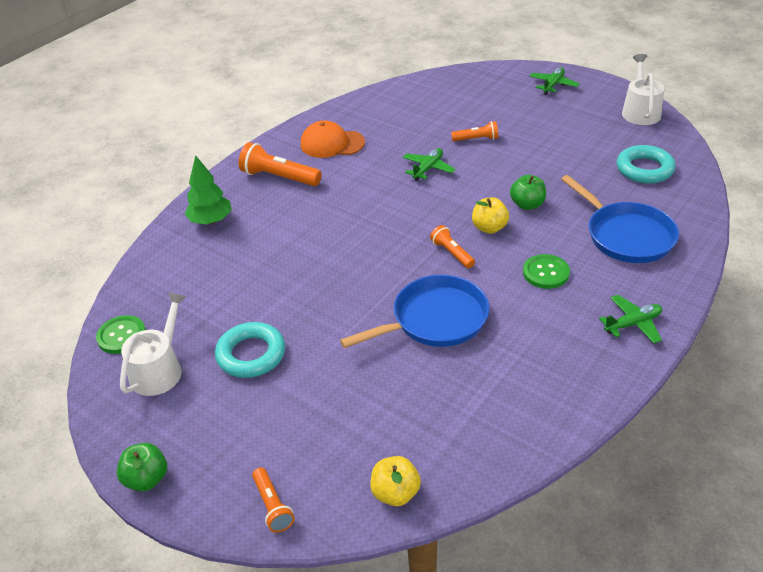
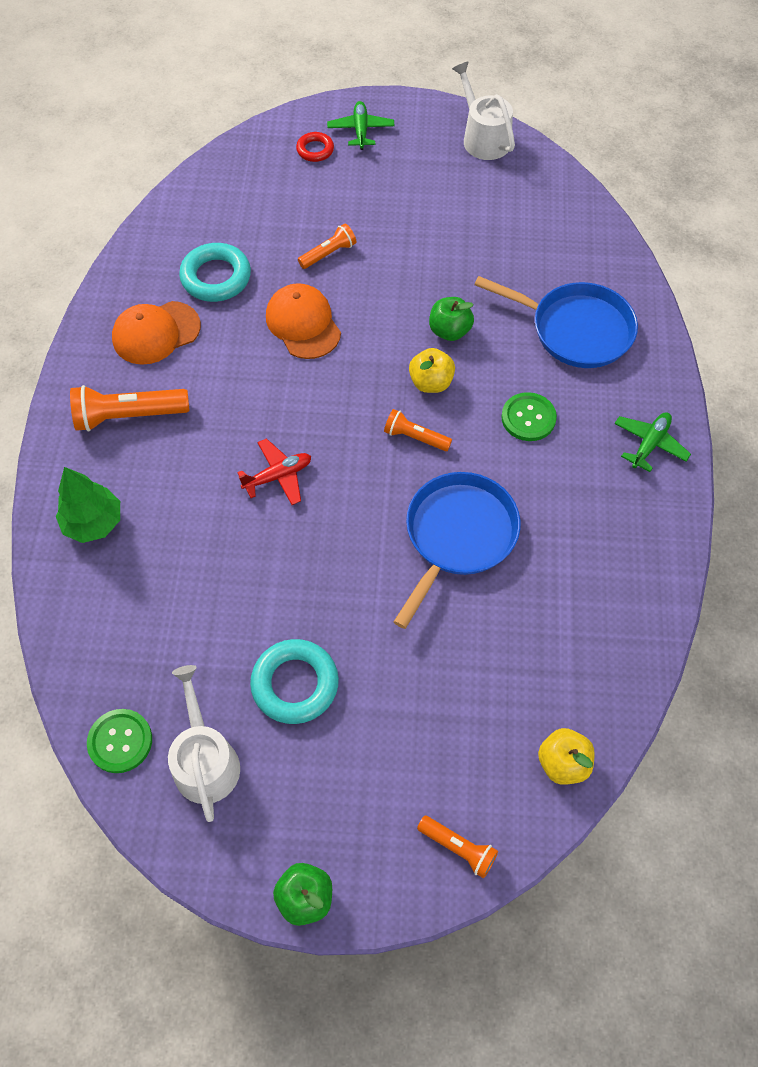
camera: 35 degrees left, 20 degrees up
(341, 240) = (278, 476): none -> red plane
(428, 168) = (303, 324): green plane -> orange cap
(513, 86) = (315, 150): none -> red ring
(644, 169) = (538, 226): turquoise ring -> turquoise ring (216, 277)

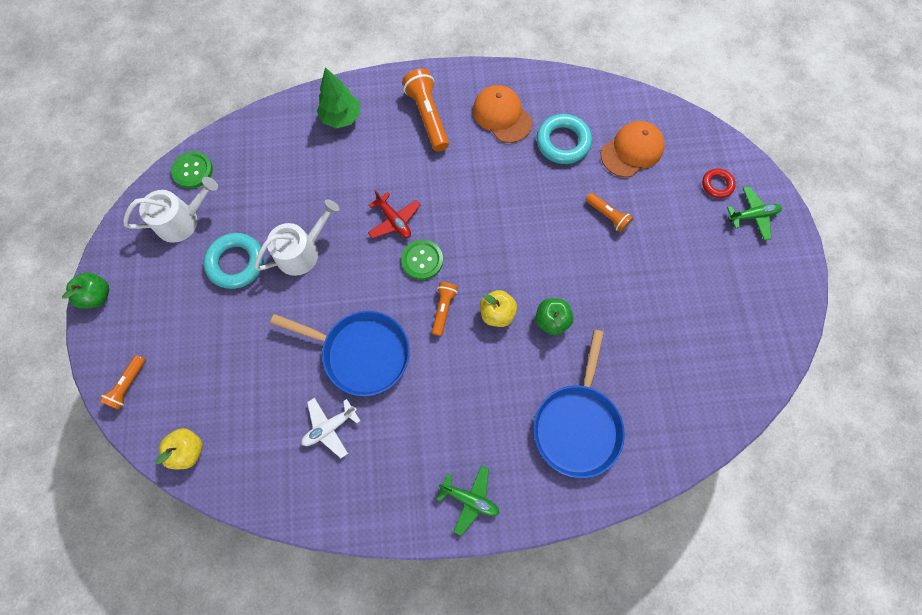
camera: 80 degrees right, 10 degrees up
(303, 324) = (533, 211): orange cap -> orange cap (632, 151)
(483, 138) = (779, 319): white watering can -> white watering can (302, 251)
(528, 418) = (477, 394): green button -> green button (422, 260)
(550, 583) = (330, 427): none -> white plane

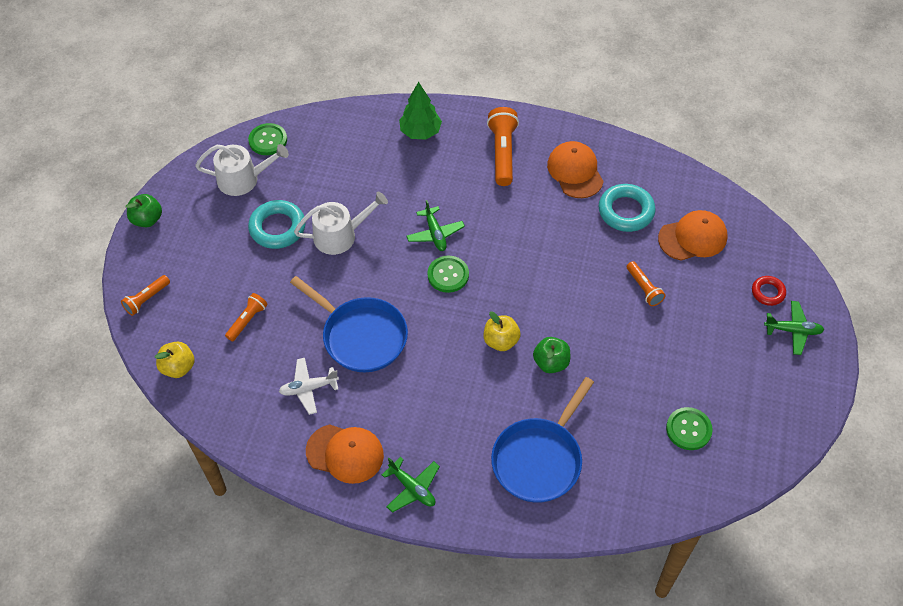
camera: 20 degrees right, 15 degrees down
(391, 485) = (345, 453): none -> orange cap
(394, 220) = (435, 234): red plane -> green plane
(443, 309) = (451, 322): orange flashlight -> orange flashlight (247, 320)
(699, 346) = (688, 429): none -> green button

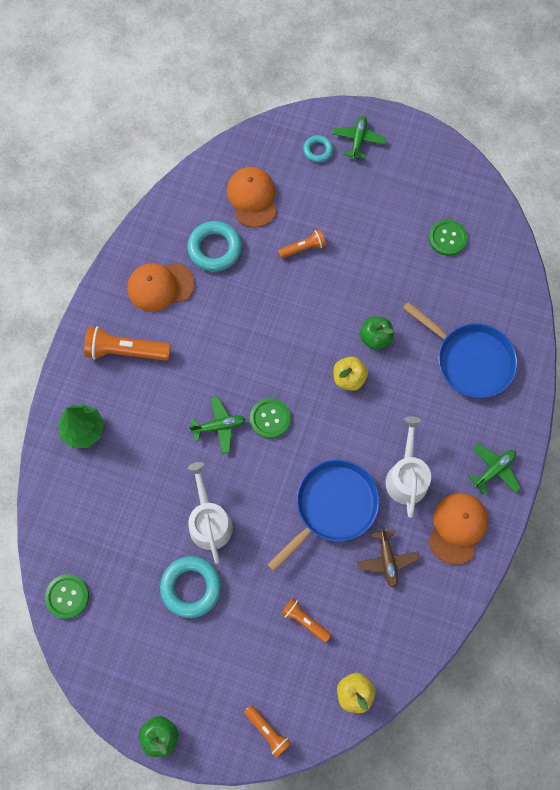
camera: 85 degrees left, 15 degrees up
(243, 179) = (119, 625): white watering can -> white watering can (406, 477)
(308, 388) = (387, 560): white plane -> brown plane
(768, 292) = (318, 150): red ring -> turquoise ring

